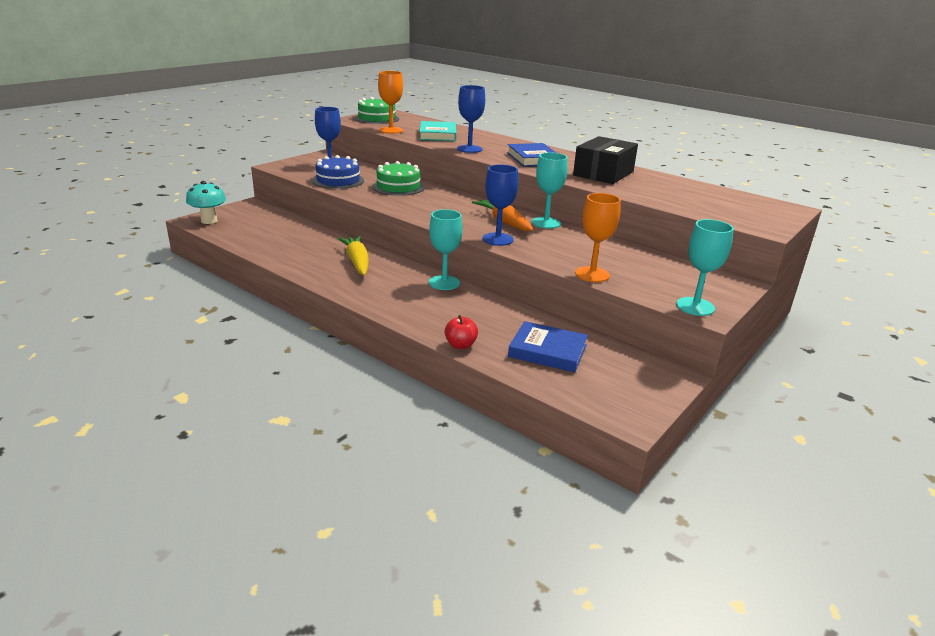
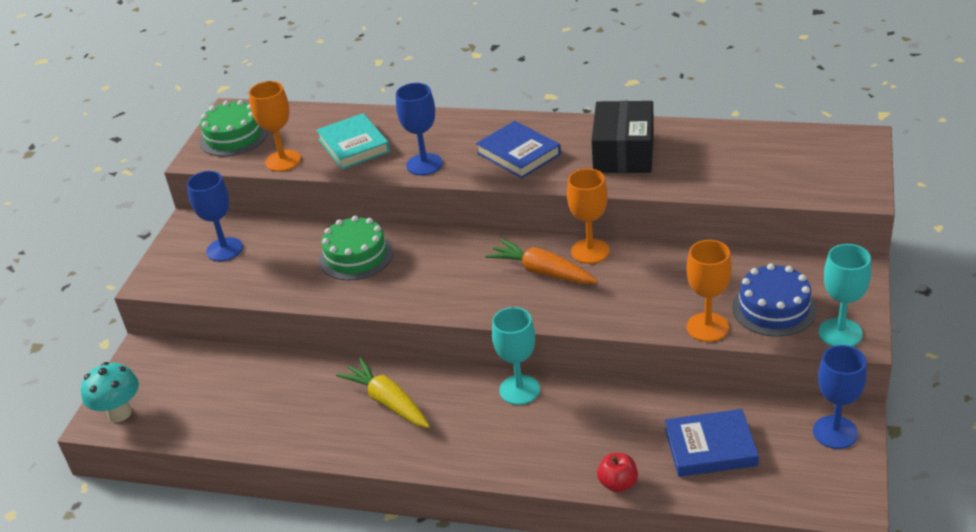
camera: 20 degrees left, 10 degrees up
(338, 180) = (266, 277): blue cake -> blue cake (774, 308)
(498, 239) = (562, 310): blue goblet -> blue goblet (835, 432)
(546, 223) = (590, 251): turquoise goblet -> orange goblet

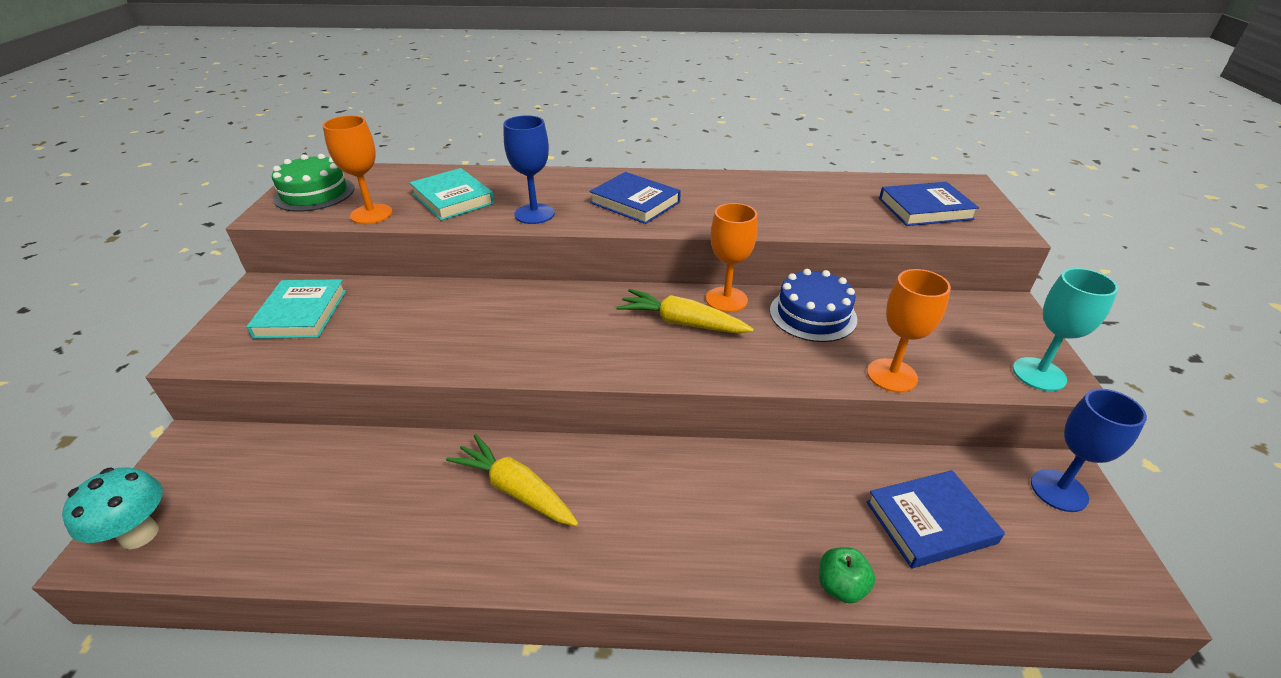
camera: 15 degrees left, 0 degrees up
(224, 249) = (301, 313): blue goblet -> turquoise book
(356, 256) = (462, 314): green cake -> none
(519, 390) = (676, 462): turquoise goblet -> none
(542, 272) = (681, 323): orange carrot -> yellow carrot
(618, 484) = (841, 586): red apple -> green apple
(623, 152) = (744, 199): black box -> none
(774, 308) = (951, 350): blue cake -> blue cake (812, 314)
(796, 168) = (925, 209): none -> blue book

